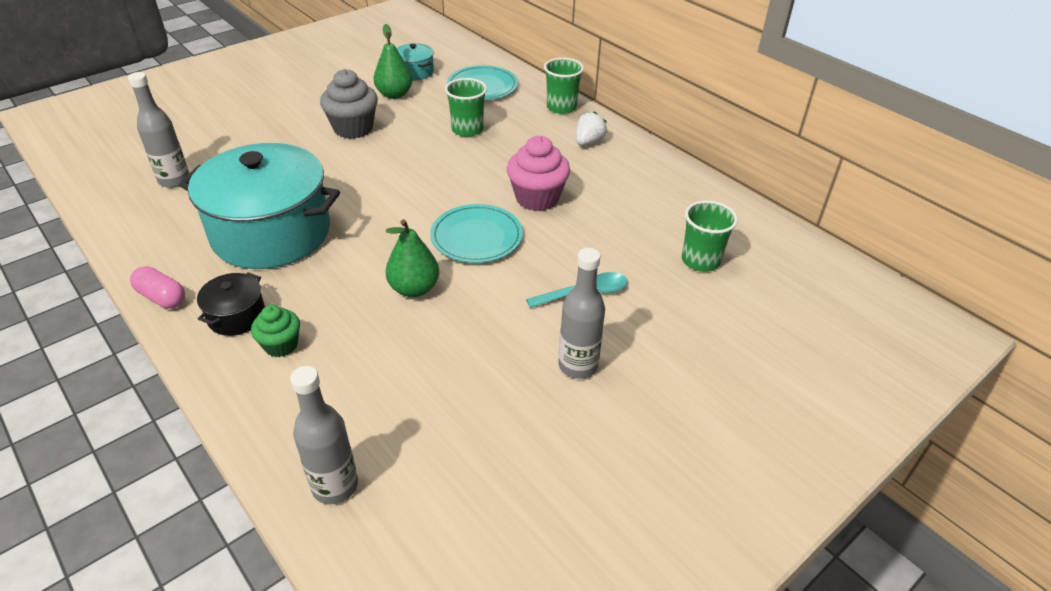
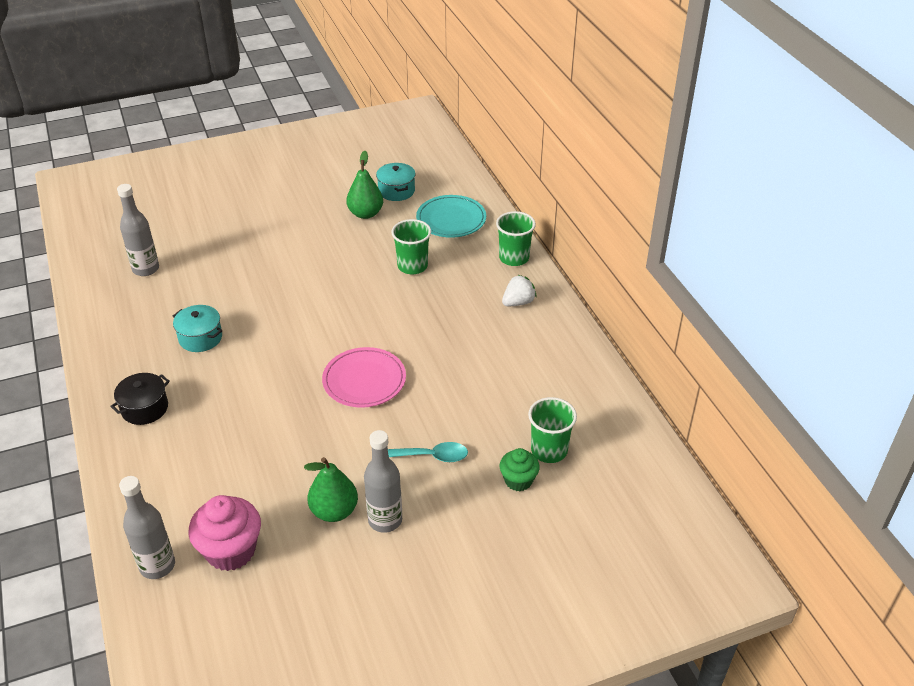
camera: 20 degrees right, 0 degrees up
(162, 297) = (97, 378): pink capsule -> none
(271, 233) = (200, 338): turquoise pot -> turquoise pot, size x0.43
(281, 345) = (166, 442): green cupcake -> green cupcake (518, 480)
(353, 128) = (312, 245): grey cupcake -> none
(414, 288) = (289, 417): green pear -> green pear (334, 511)
(476, 237) = (364, 380): turquoise plate -> pink plate
(537, 198) = (437, 353): pink cupcake -> pink cupcake (231, 550)

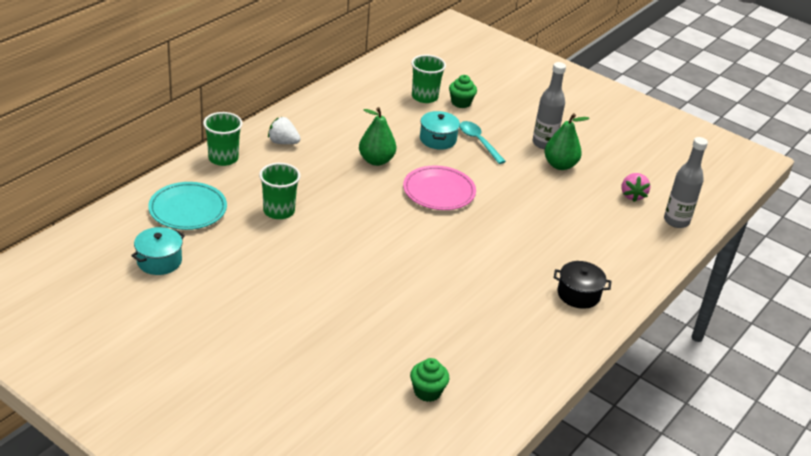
camera: 125 degrees left, 5 degrees down
(146, 269) = (427, 391): grey bottle -> green cupcake
(200, 338) = (479, 301): turquoise pot -> turquoise pot (438, 139)
(231, 550) = (632, 195): pink cupcake -> pink strawberry
(365, 213) = (216, 268): green pear -> green pear (376, 160)

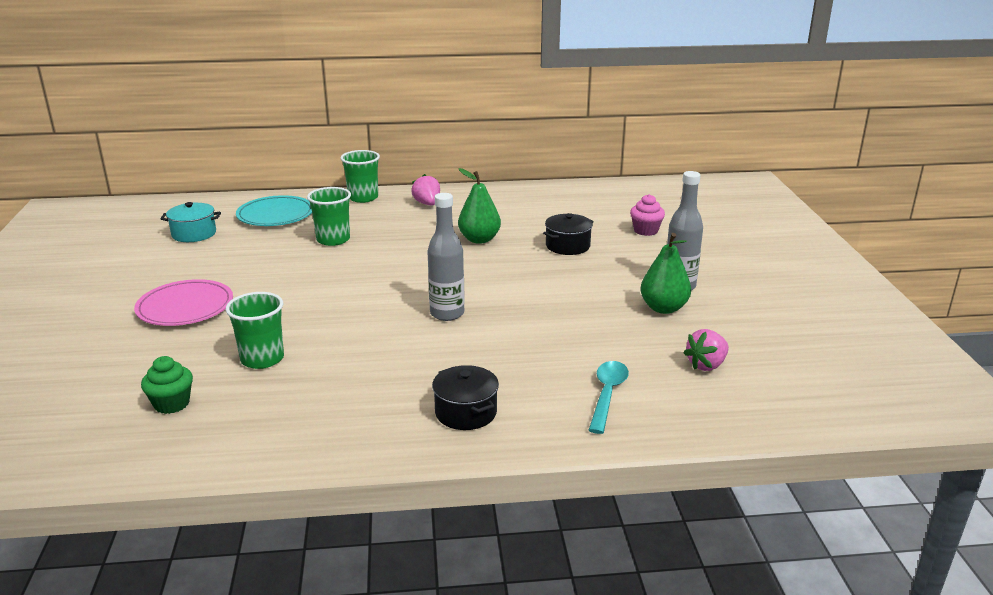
camera: 50 degrees right, 10 degrees down
(283, 142) = (427, 204): white strawberry -> pink strawberry
(424, 97) = (616, 216): green cup -> green cup (262, 359)
(438, 139) = (567, 246): turquoise pot -> black pot
(439, 191) = (492, 278): pink plate -> pink plate (185, 307)
(461, 103) = (645, 231): green cupcake -> pink cupcake
(478, 142) = (606, 261): turquoise spoon -> turquoise spoon (607, 395)
(676, 221) = (723, 411): grey bottle -> grey bottle (447, 314)

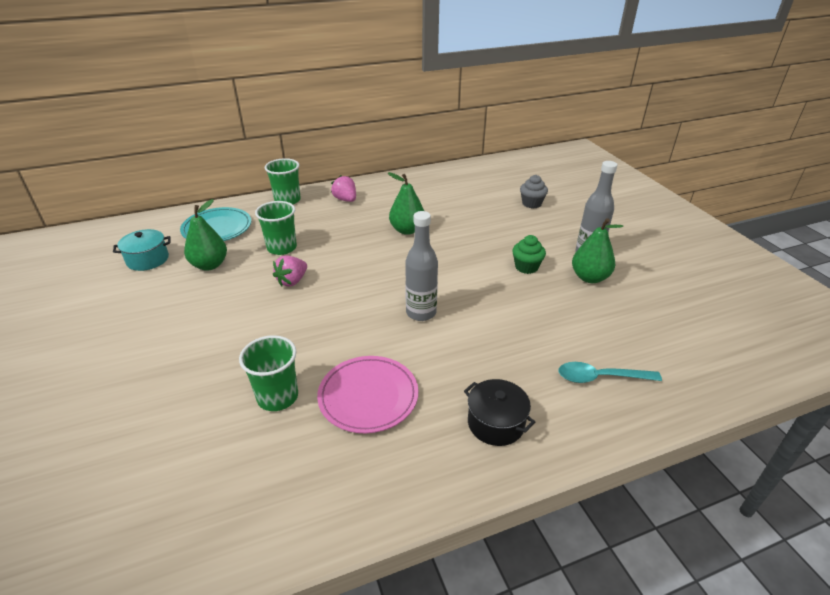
camera: 15 degrees left, 10 degrees up
(172, 404) = (209, 474): green cupcake -> green cupcake (526, 267)
(185, 307) = (174, 347): pink plate -> pink plate (368, 396)
(252, 246) = (210, 265): none -> green pear
(567, 246) = (481, 227): black pot -> none
(607, 395) = (600, 377): turquoise spoon -> turquoise spoon turned 90 degrees counterclockwise
(645, 231) = (531, 203): pink cupcake -> grey cupcake
(706, 365) = (656, 330): pink strawberry -> pink strawberry (292, 281)

